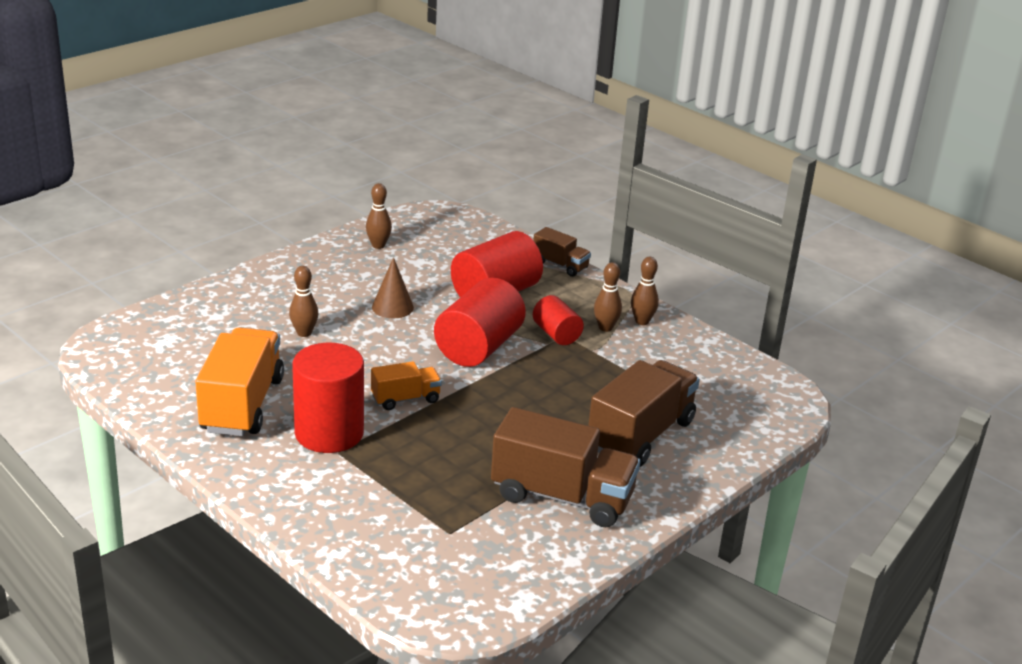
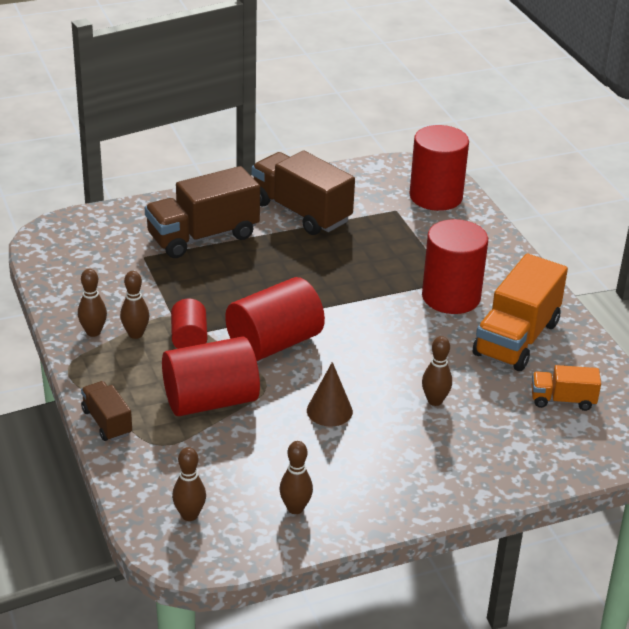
camera: 155 degrees left, 5 degrees up
(405, 399) = (372, 310): orange truck -> orange truck (562, 400)
(409, 571) = (436, 196): none -> red cylinder
(450, 229) = (189, 515): none -> brown bowling pin

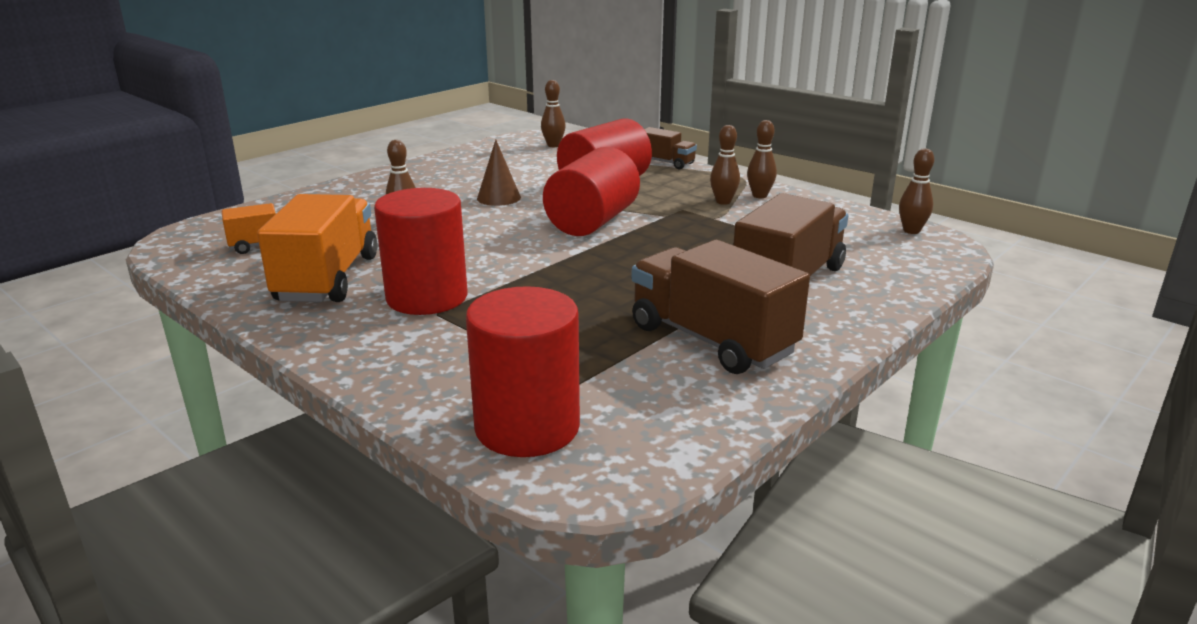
camera: 155 degrees right, 10 degrees down
(189, 339) = (673, 209): red cylinder -> none
(295, 508) = (483, 158): brown bowling pin -> brown bowling pin (911, 231)
(301, 212) = (711, 340): brown truck -> brown truck turned 150 degrees counterclockwise

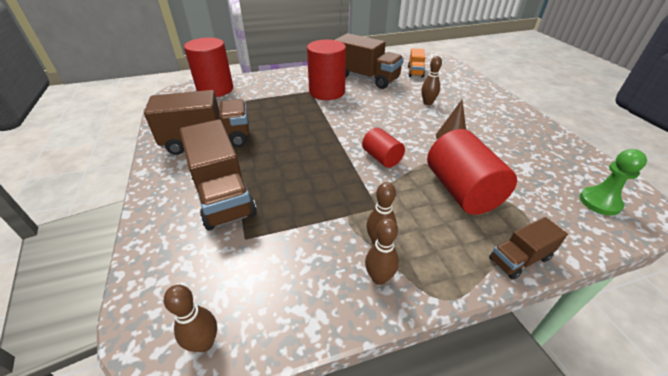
camera: 120 degrees right, 15 degrees up
(327, 279) = (366, 78): orange truck -> brown truck
(553, 145) = (599, 202): brown bowling pin -> green pawn
(592, 222) = (381, 158): red cylinder -> red cylinder, size x0.57

